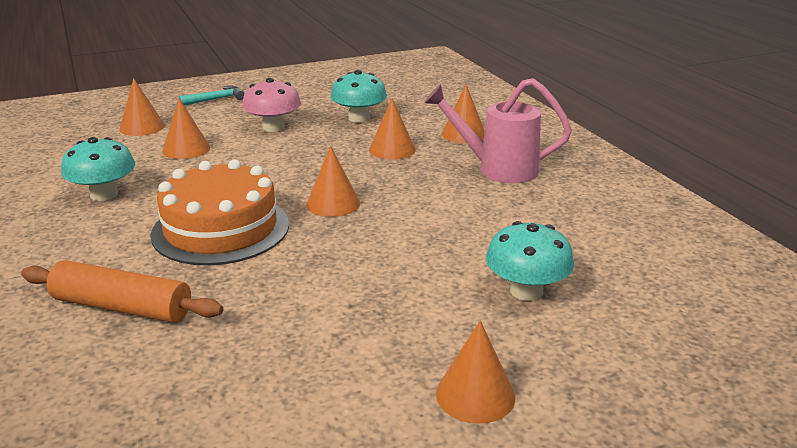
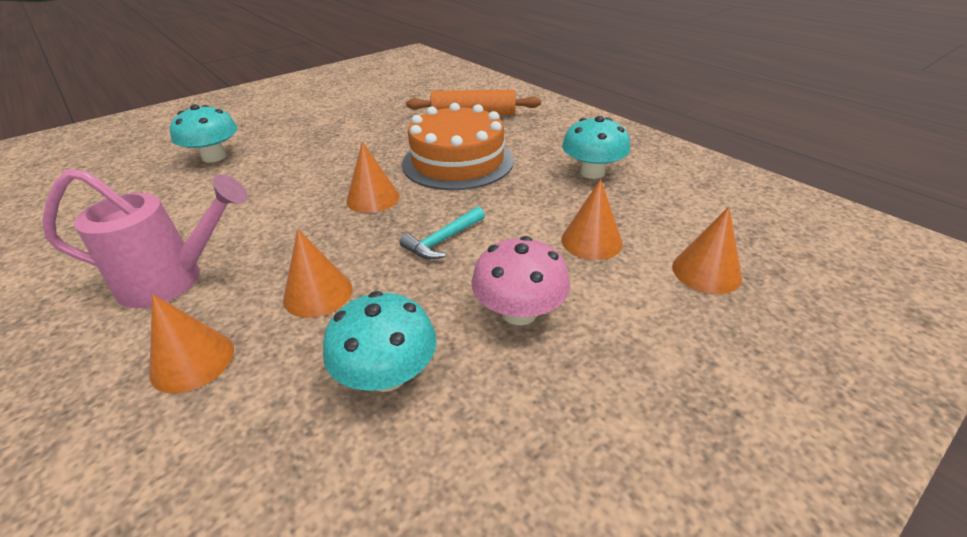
camera: 165 degrees right, 10 degrees up
(216, 99) = (704, 386): turquoise hammer -> turquoise hammer (443, 240)
(475, 395) = (266, 112): orange cone -> none

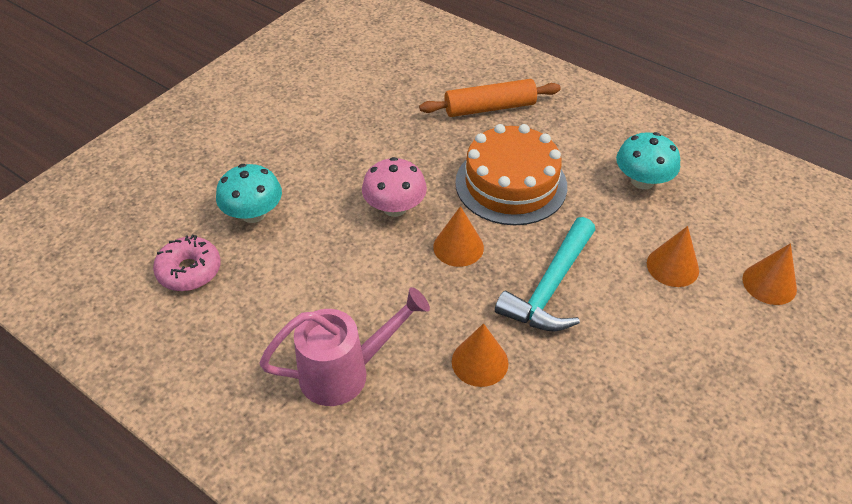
camera: 15 degrees left, 10 degrees up
(122, 186) = (189, 271): none -> pink donut
(192, 361) = (425, 441): orange cone -> none
(387, 375) = (578, 422): turquoise mushroom -> none
(443, 240) = (550, 287): turquoise hammer -> turquoise hammer, size x1.81
(519, 312) = (646, 349): pink mushroom -> pink mushroom (395, 207)

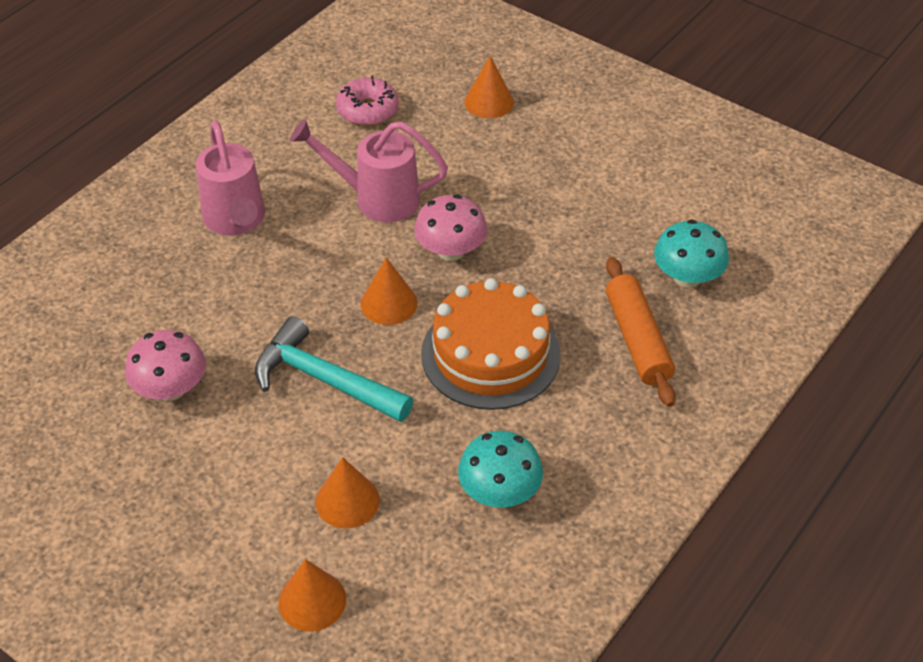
camera: 90 degrees right, 0 degrees up
(253, 213) = (442, 144): turquoise mushroom -> turquoise mushroom (687, 277)
(323, 259) = (377, 199): none -> pink watering can
(480, 362) = (234, 316): orange cone -> orange cone (489, 102)
(577, 406) = (171, 388): none -> pink mushroom

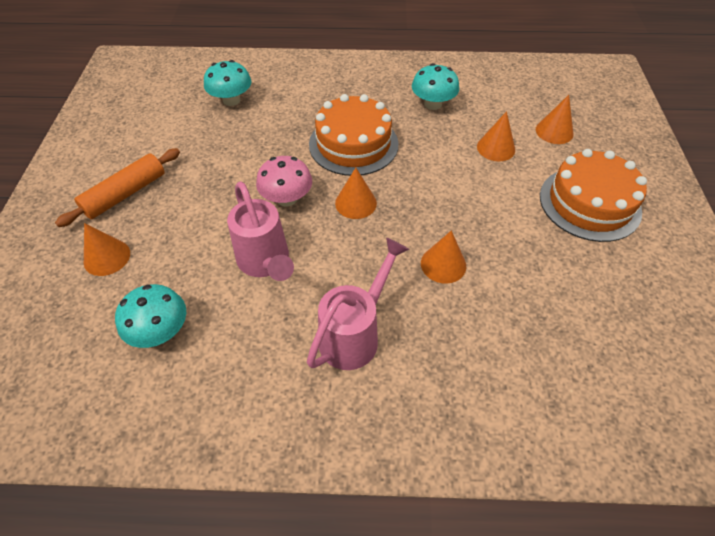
camera: 125 degrees left, 5 degrees up
(168, 526) = (589, 203): none -> orange cake
(171, 388) = (520, 264): pink mushroom -> none
(237, 326) = (443, 264): none -> orange cone
(325, 379) = (437, 198): turquoise hammer -> none
(367, 110) = (160, 331): pink donut -> turquoise mushroom
(637, 340) = (294, 100): orange rolling pin -> orange rolling pin (125, 194)

